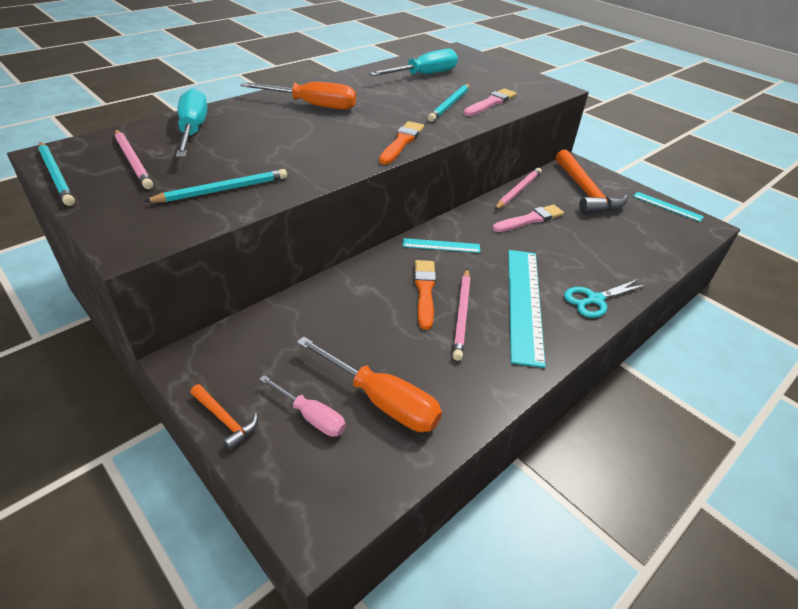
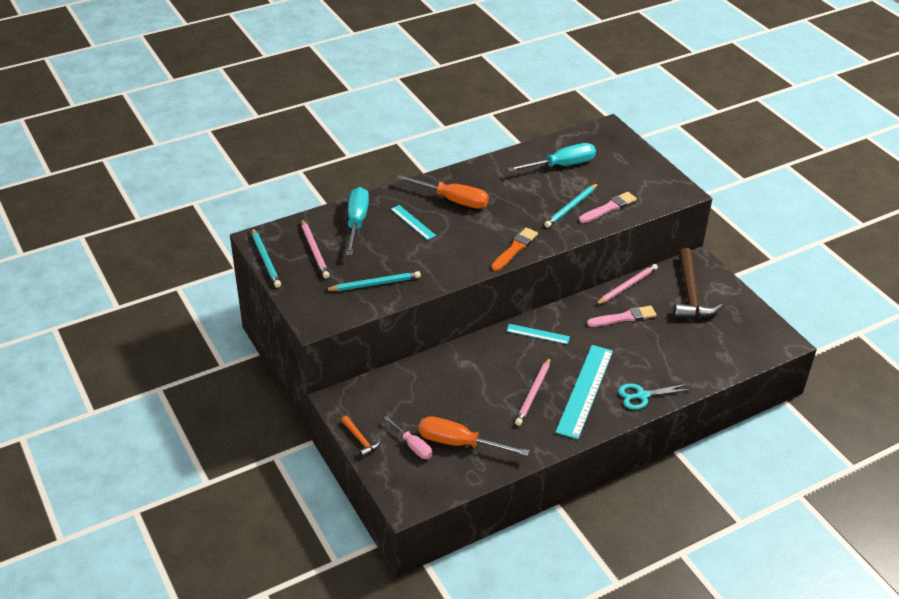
camera: 15 degrees right, 0 degrees up
(381, 400) = (459, 443): orange screwdriver -> orange screwdriver turned 150 degrees clockwise
(424, 291) = (511, 371): orange brush -> none
(585, 192) = (690, 294): orange hammer -> brown hammer
(667, 206) = (761, 318): turquoise ruler -> turquoise ruler (413, 222)

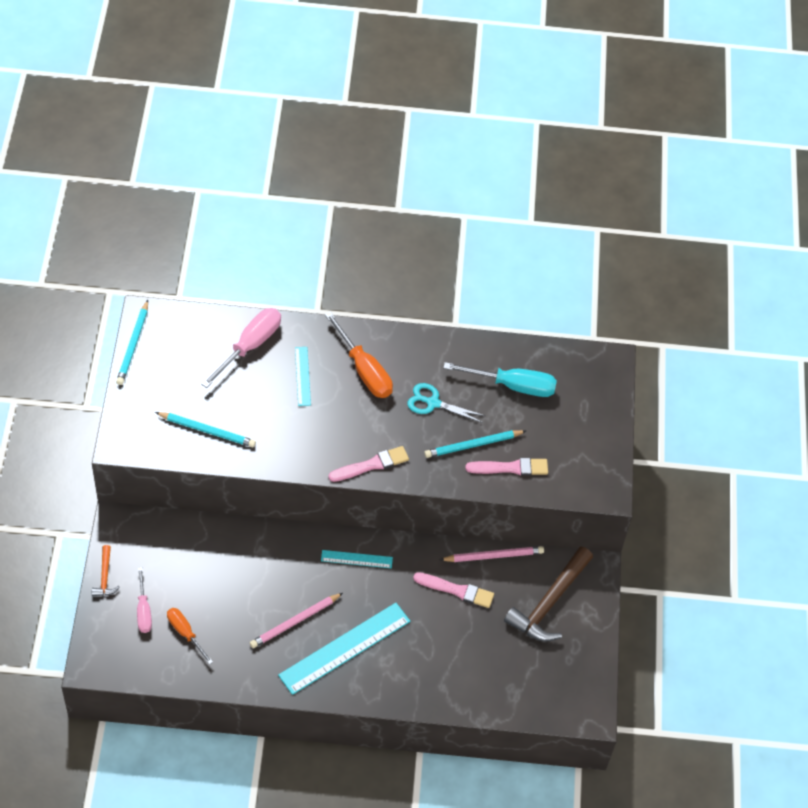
camera: 30 degrees right, 15 degrees up
(315, 250) = (185, 359): pink pencil -> none
(356, 222) = (250, 346): turquoise screwdriver -> pink screwdriver
(459, 443) = (185, 633): orange screwdriver -> orange screwdriver, size x0.61
(515, 249) = (371, 465): orange brush -> pink brush
(538, 334) = (356, 559): turquoise ruler -> turquoise ruler turned 45 degrees counterclockwise
(642, 396) = (393, 686): turquoise scissors -> turquoise scissors (433, 403)

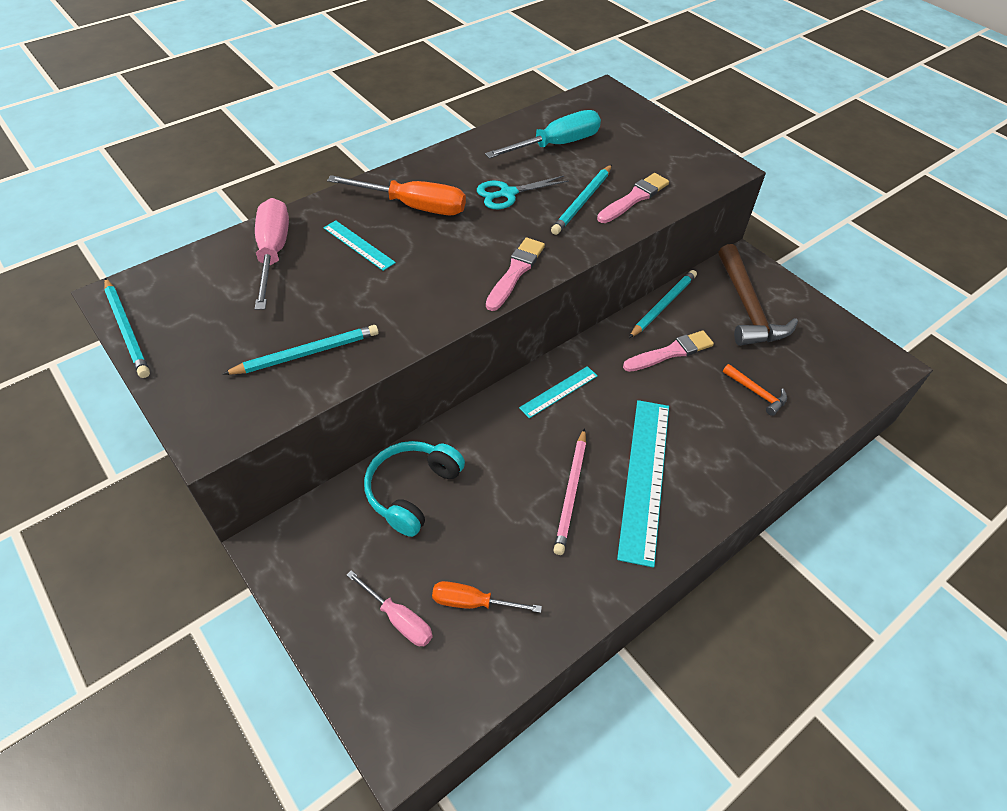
camera: 40 degrees left, 5 degrees down
(105, 577) = (312, 620): orange hammer -> orange hammer (756, 393)
(214, 550) = (412, 491): none -> turquoise headphones
(493, 555) = (663, 305): pink pencil -> turquoise pencil

